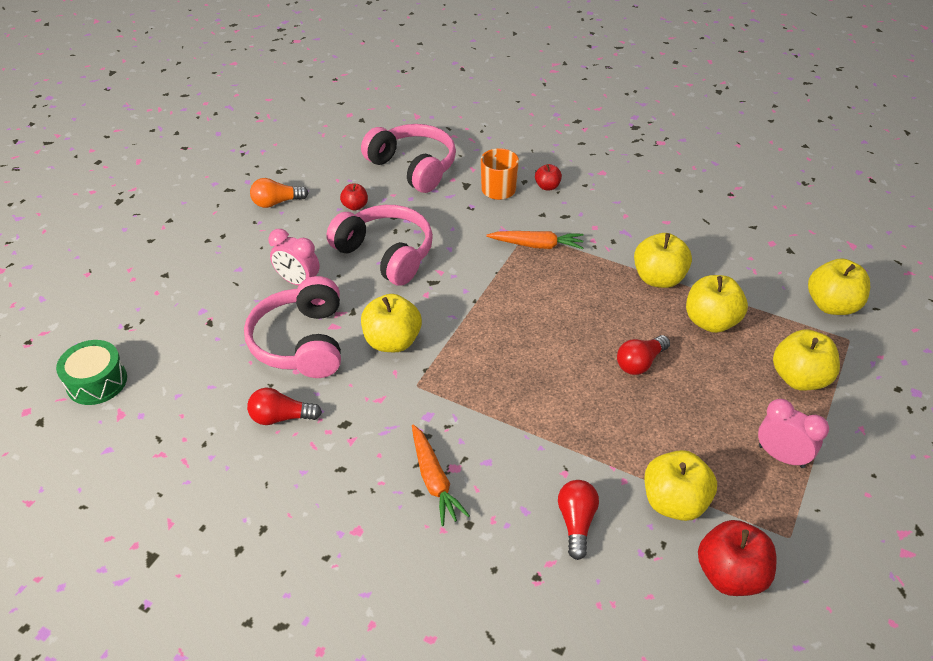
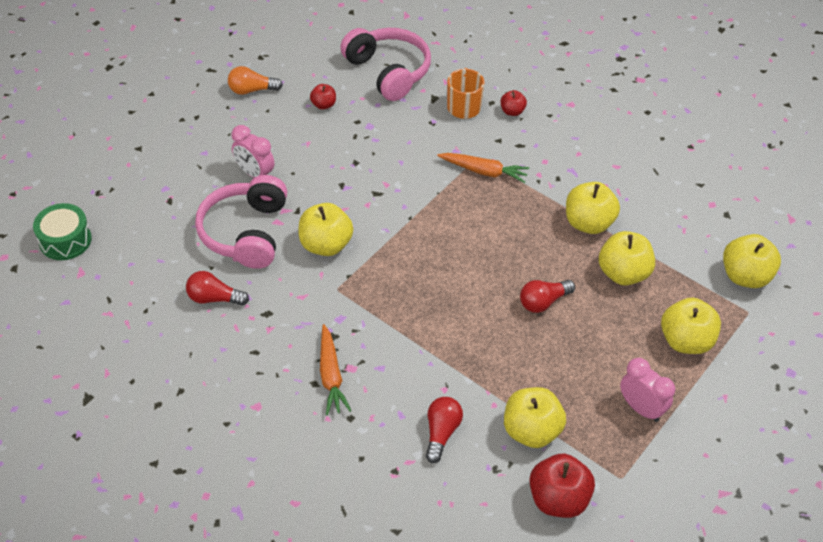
camera: 10 degrees right, 5 degrees up
(386, 254) = (340, 158): pink headphones -> none

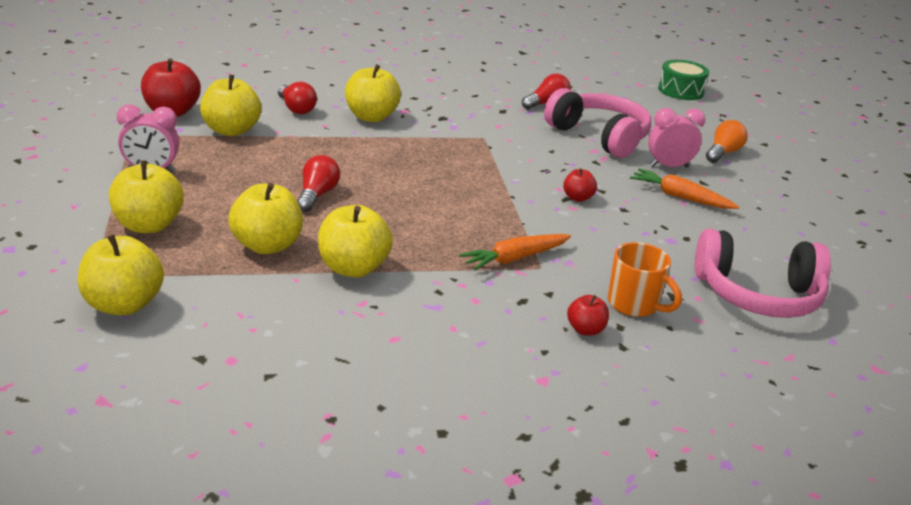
camera: 130 degrees right, 20 degrees down
(252, 90) = (802, 214): orange light bulb -> orange light bulb (723, 153)
(323, 105) = (736, 235): red apple -> red apple (577, 198)
(326, 245) = (537, 154): yellow apple -> yellow apple (371, 117)
(331, 375) = (410, 103): orange carrot -> orange carrot (680, 197)

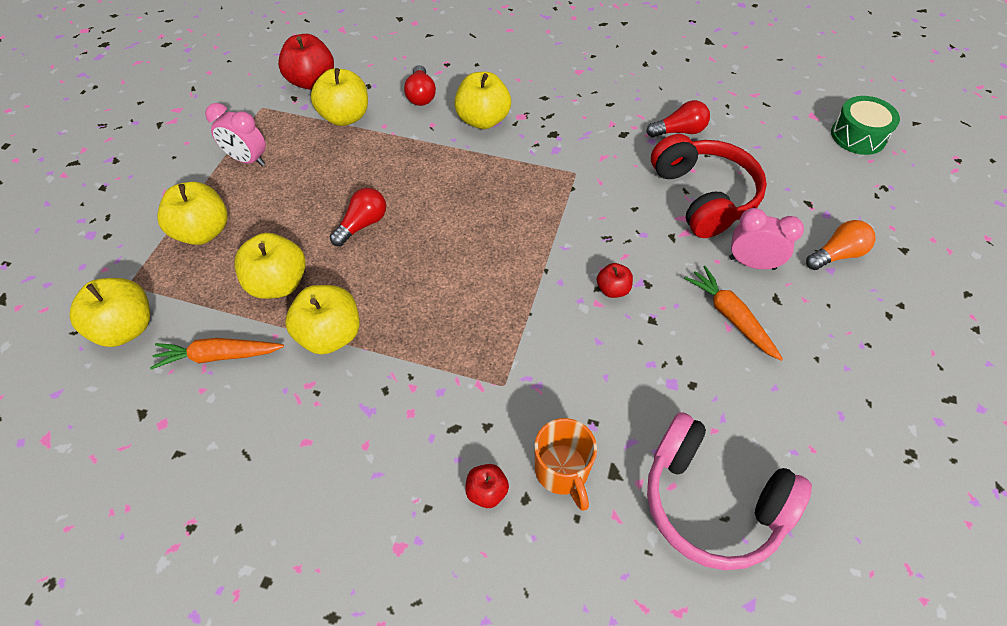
camera: 30 degrees right, 25 degrees up
(515, 258) = (487, 365): orange carrot -> orange carrot (218, 356)
(599, 137) = (704, 196): pink headphones -> red headphones

